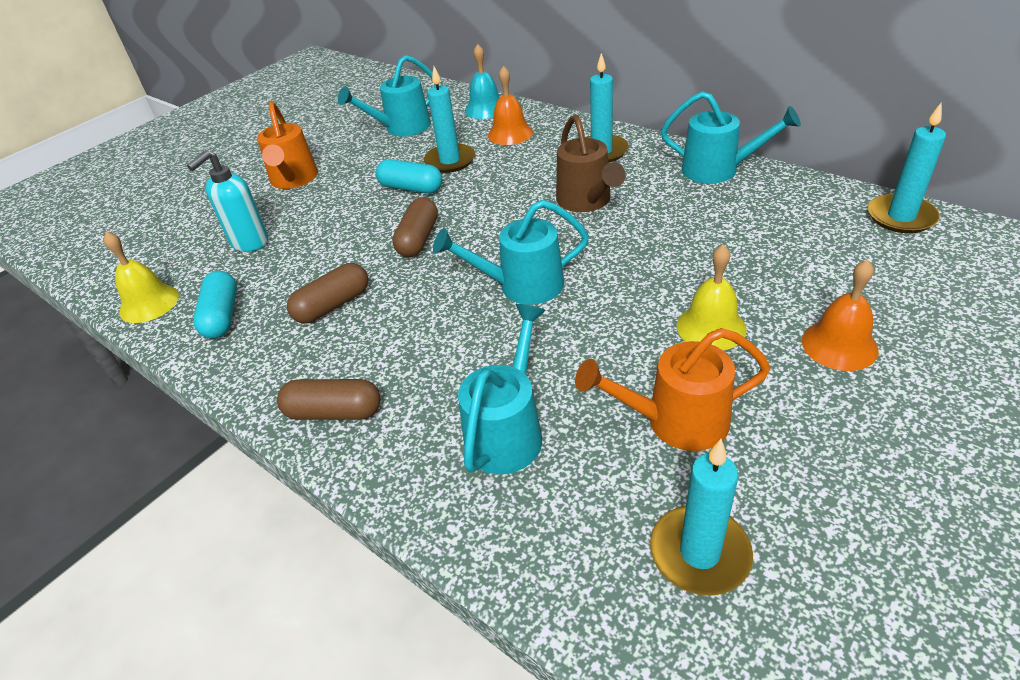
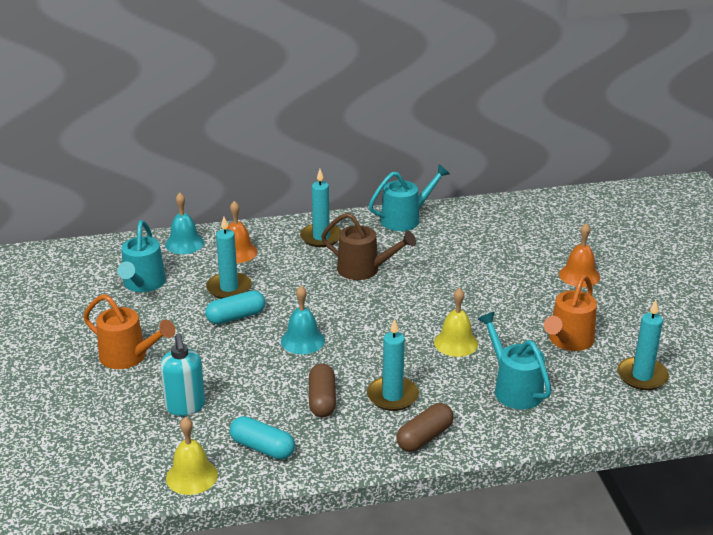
camera: 55 degrees left, 10 degrees down
(418, 239) = (302, 340): brown capsule -> turquoise bell
(521, 286) = (408, 330): turquoise watering can -> none
(711, 327) = (523, 297): yellow bell -> yellow bell (456, 343)
(901, 217) = (523, 205): turquoise candle -> turquoise candle (392, 396)

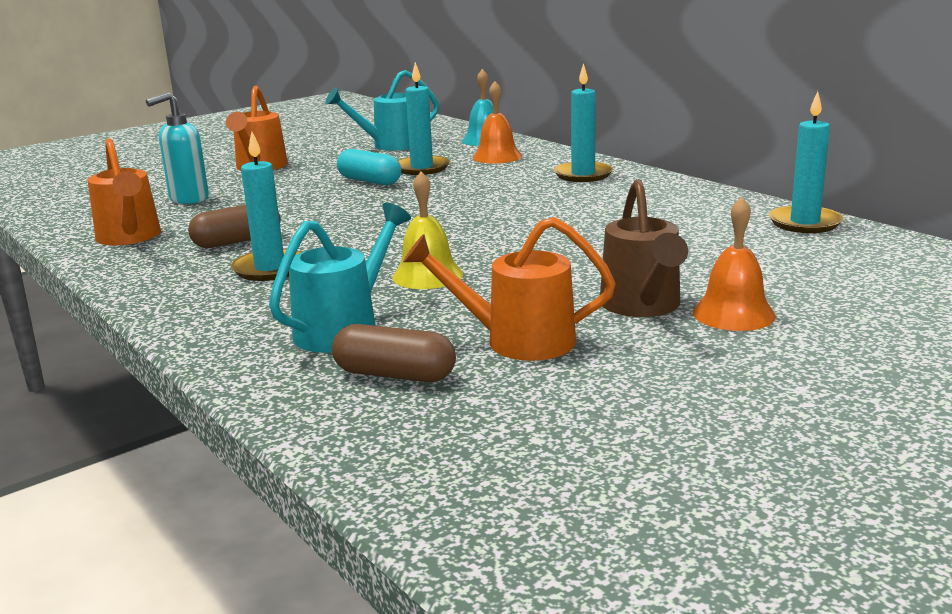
camera: 65 degrees right, 10 degrees down
(191, 476) = (70, 224): yellow bell -> none
(262, 448) = (130, 238): turquoise capsule -> orange watering can
(302, 340) = (351, 211): turquoise bell -> none
(365, 270) = (541, 204): brown watering can -> brown watering can (643, 306)
(406, 219) = (699, 196): turquoise watering can -> none
(424, 437) = (188, 301): brown capsule -> brown capsule (395, 375)
(642, 376) = (473, 418): turquoise candle -> turquoise candle (804, 223)

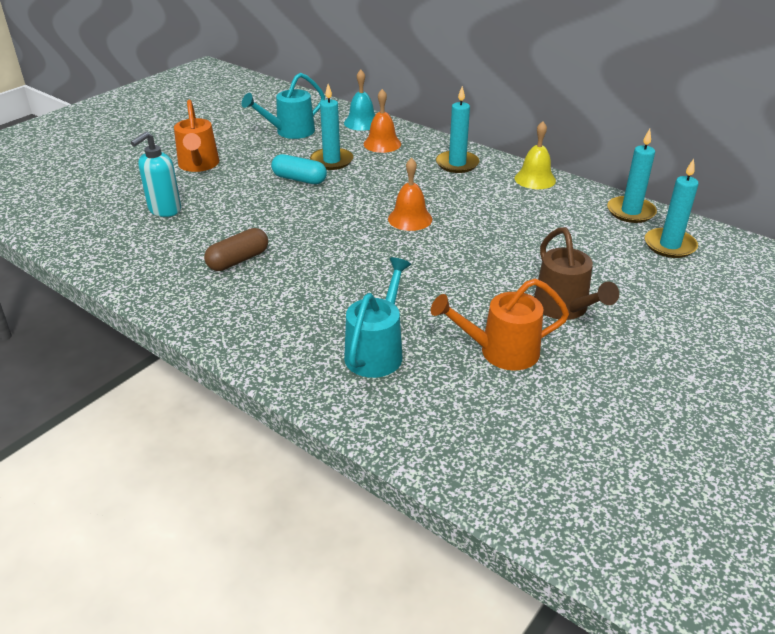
camera: 15 degrees left, 15 degrees up
(130, 238) = (147, 262): orange watering can -> none
(270, 268) = (283, 290): turquoise candle -> turquoise candle (669, 245)
(395, 375) = (437, 394): brown capsule -> none
(427, 275) = (404, 288): yellow bell -> yellow bell (535, 179)
(733, 314) = (624, 311): orange bell -> orange bell (410, 219)

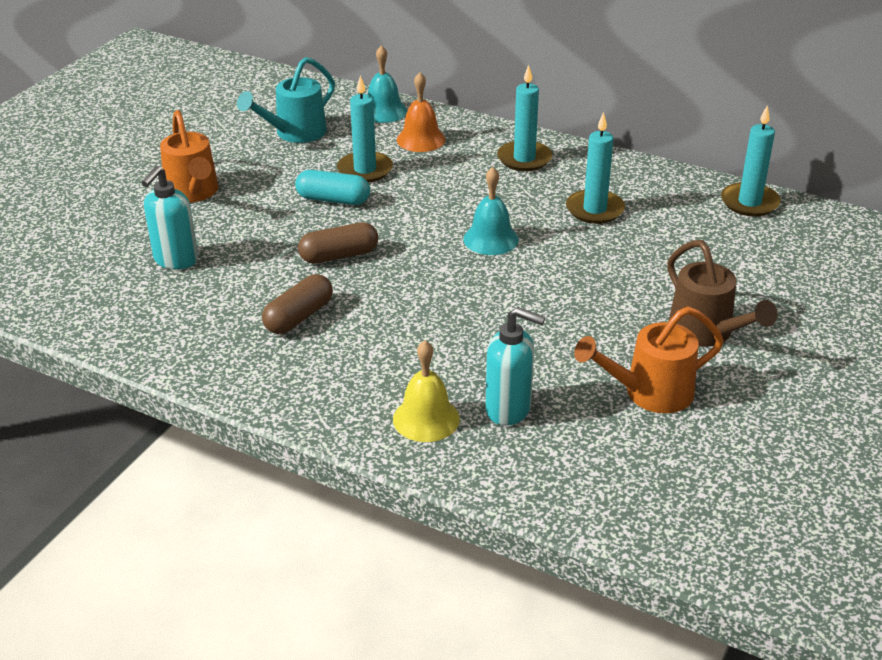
camera: 10 degrees left, 0 degrees up
(287, 219) = (339, 256): none -> brown capsule
(377, 351) = (509, 409): turquoise watering can -> turquoise soap dispenser
(410, 219) = (491, 239): orange bell -> turquoise bell
(535, 179) = (625, 170): yellow bell -> yellow bell (426, 419)
(669, 245) = (804, 241): turquoise candle -> turquoise candle (594, 209)

